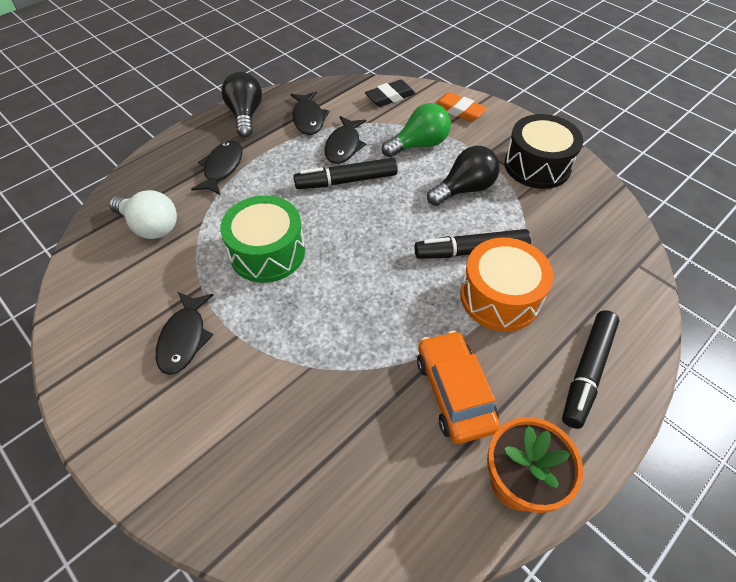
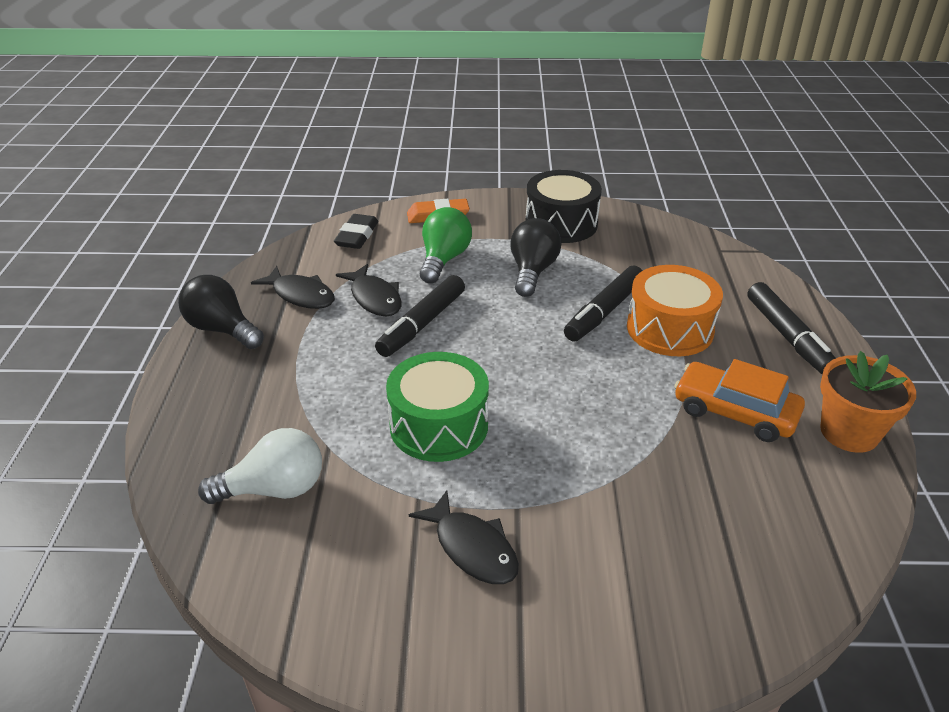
camera: 45 degrees left, 15 degrees down
(222, 168) = (272, 389): black fish -> none

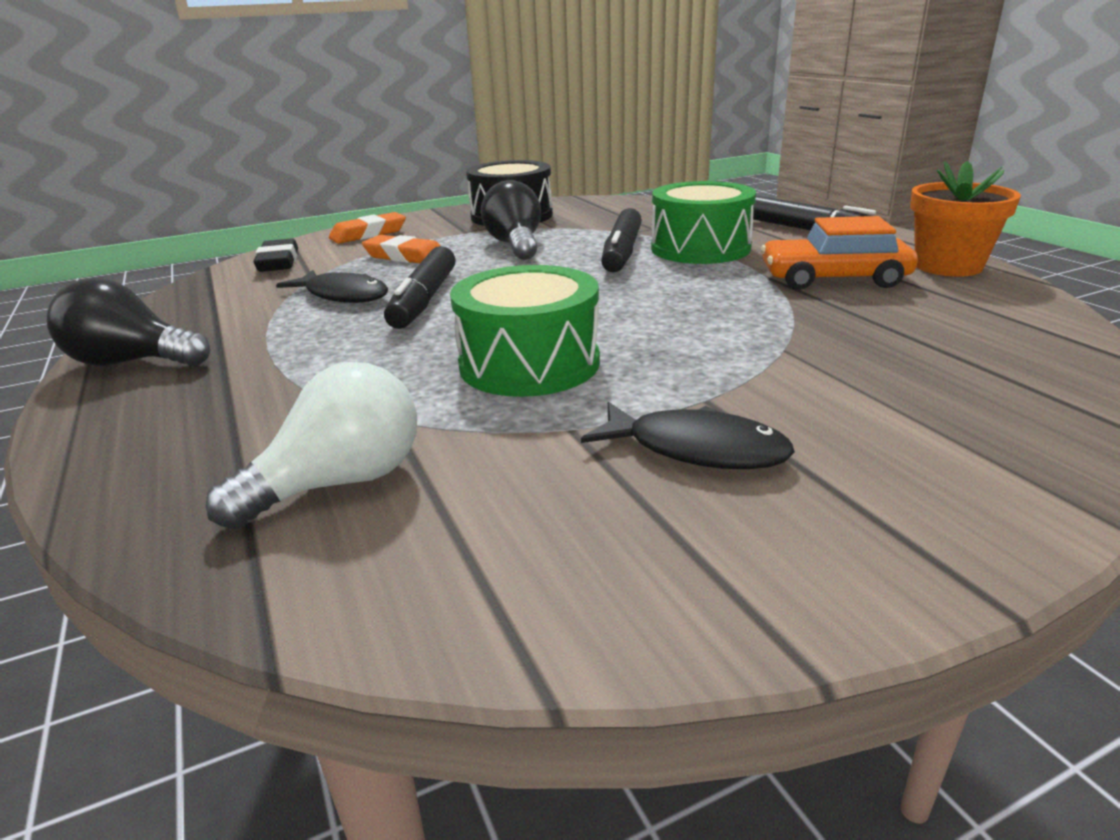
camera: 25 degrees left, 10 degrees down
(301, 295) = (237, 313): black fish -> none
(444, 259) = (405, 256): green light bulb -> orange eraser
(669, 329) = (700, 248): orange drum -> green drum

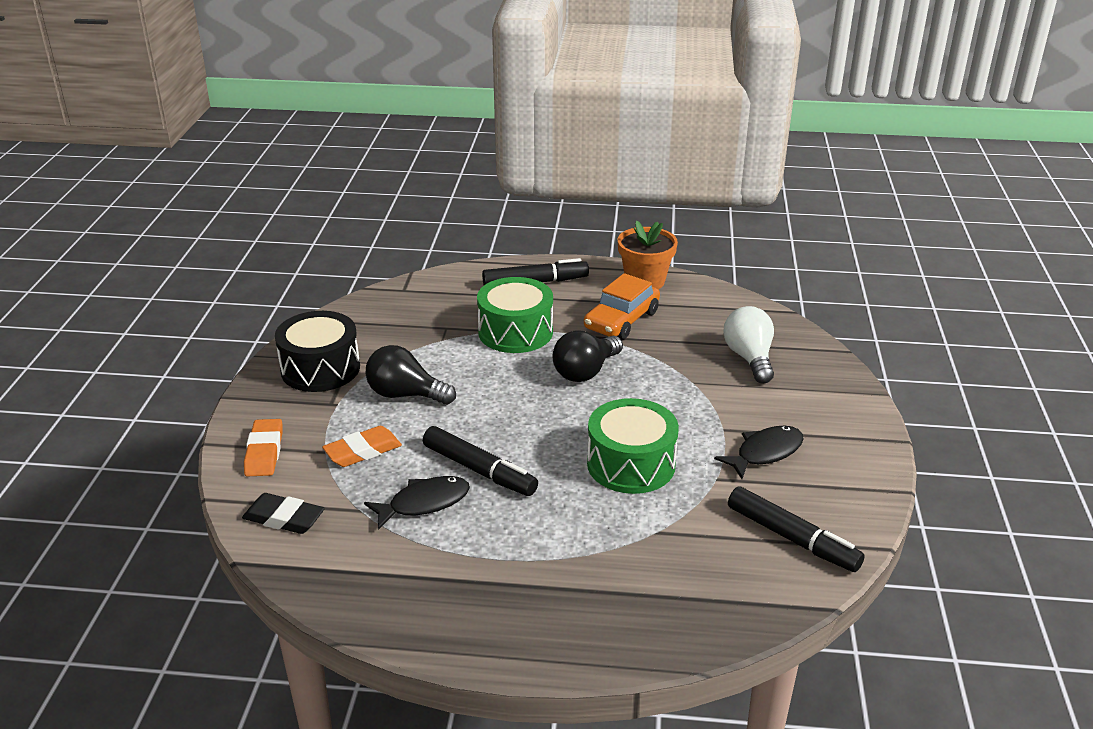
camera: 60 degrees left, 5 degrees up
(132, 362) = (457, 626): black light bulb -> black light bulb (585, 372)
(340, 483) = (711, 564): white light bulb -> white light bulb (749, 358)
(622, 252) = (483, 361): black marker -> black marker (792, 538)

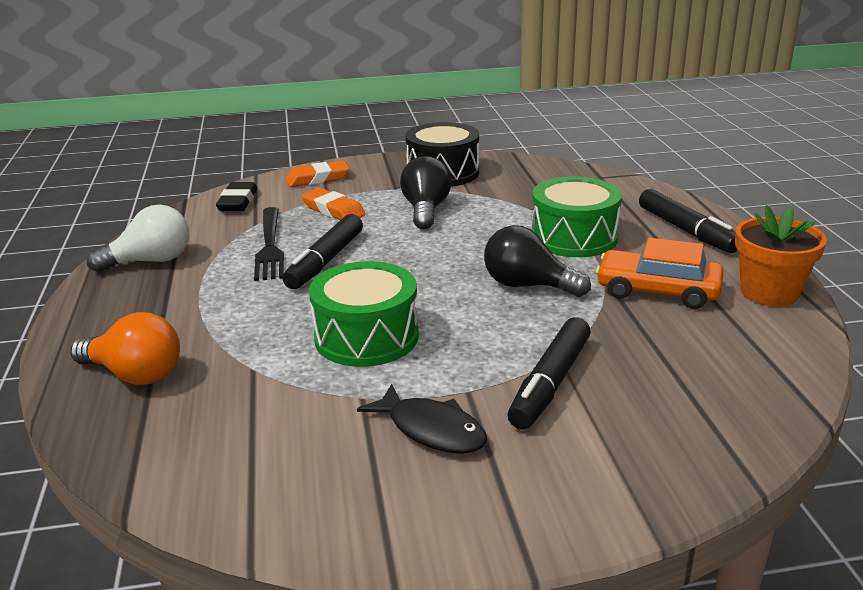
camera: 75 degrees right, 5 degrees down
(424, 503) = (270, 247): black fish -> black fork
(641, 605) = (135, 374): none -> orange light bulb
(749, 358) = (652, 394): white light bulb -> white light bulb (150, 261)
(792, 538) = (257, 469): black marker -> black marker (550, 383)

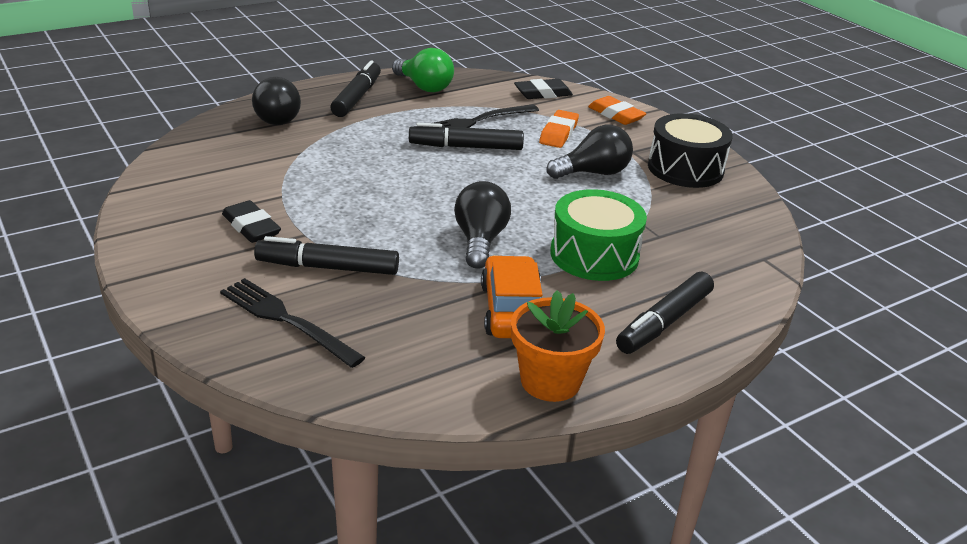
camera: 65 degrees right, 5 degrees up
(132, 308) = (357, 97): none -> black marker
(135, 374) = (280, 117): orange light bulb -> black light bulb
(150, 261) = (424, 87): white light bulb -> green light bulb
(366, 337) = (360, 183): green drum -> none
(432, 430) = (251, 227): black fish -> black eraser
(653, 425) = (285, 319): none -> black fork

